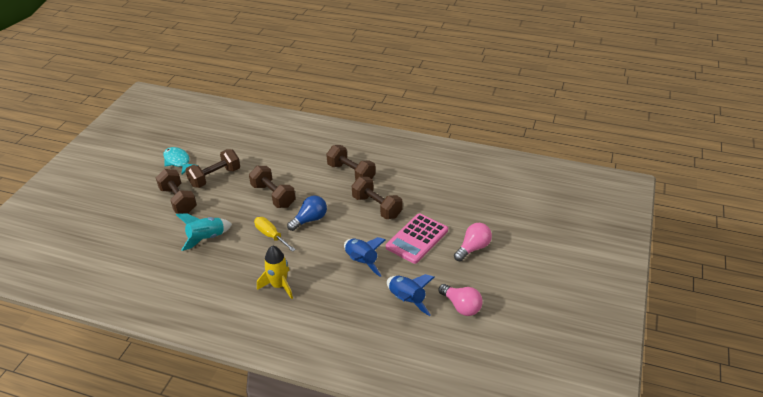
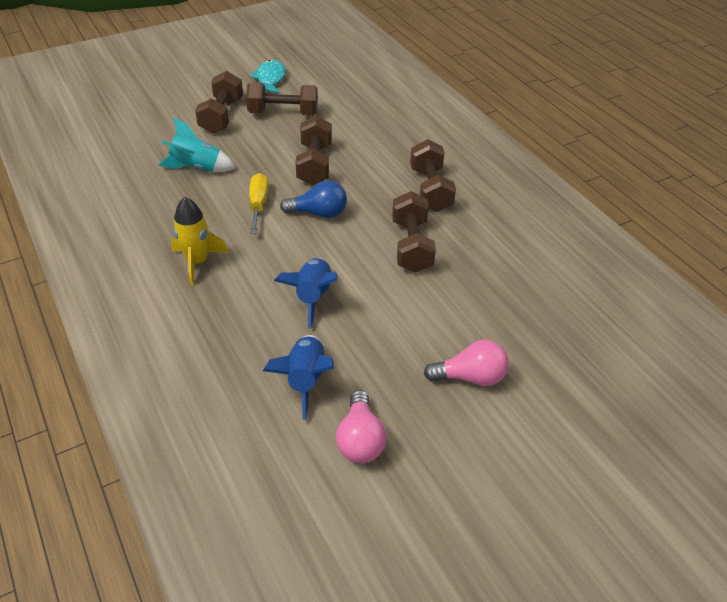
camera: 40 degrees right, 5 degrees up
(417, 239) = (412, 315): pink calculator -> none

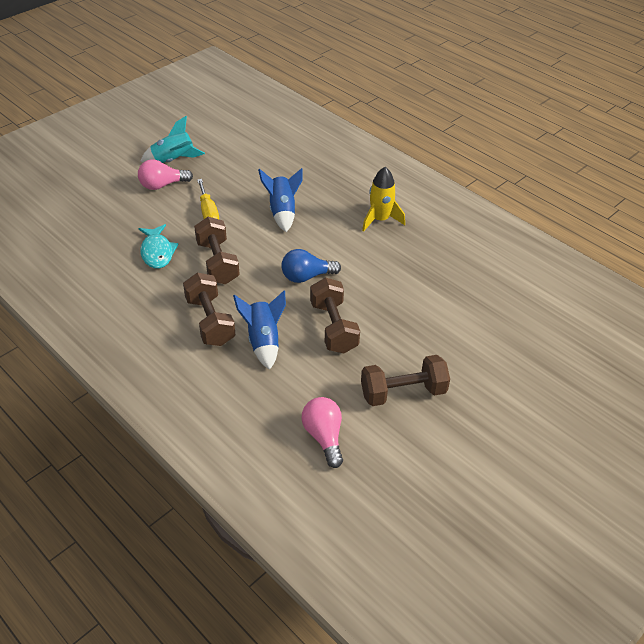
camera: 165 degrees right, 0 degrees up
(197, 168) = (442, 300): turquoise rocket -> turquoise rocket (173, 160)
(222, 116) = (467, 372): brown dumbbell -> none
(258, 204) = (363, 274): yellow screwdriver -> yellow screwdriver (208, 213)
(270, 79) = (454, 452): turquoise fish -> turquoise fish (157, 252)
(305, 380) = (267, 167): blue rocket -> blue rocket (263, 341)
(360, 439) = (224, 148): pink light bulb -> pink light bulb (324, 437)

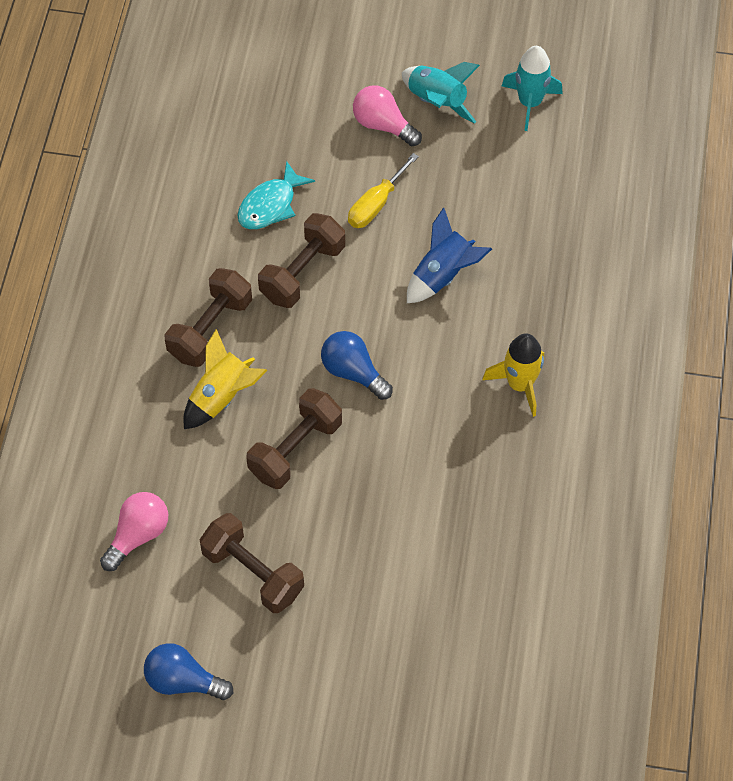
camera: 55 degrees right, 15 degrees up
(215, 133) = (530, 102): none -> turquoise rocket
(263, 341) = (222, 397): blue rocket -> yellow rocket
(455, 471) = (183, 681): none -> blue light bulb

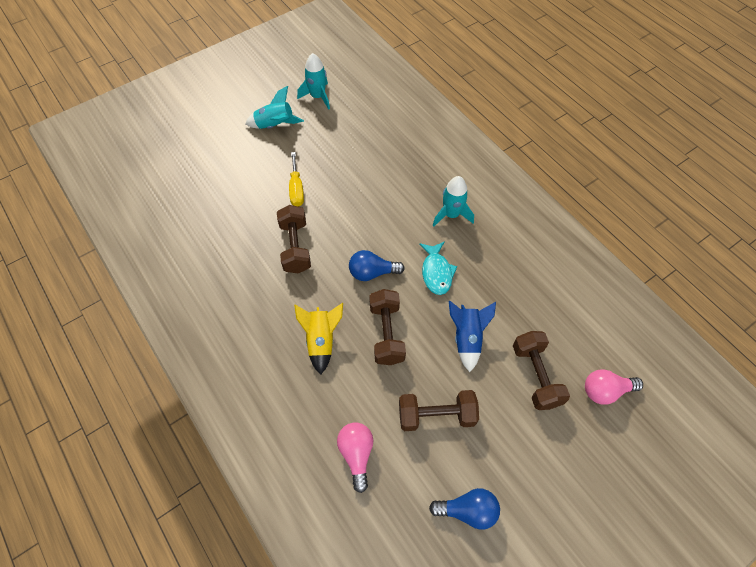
camera: 45 degrees left, 0 degrees up
(183, 681) = (467, 510): blue light bulb -> blue light bulb turned 150 degrees counterclockwise
(210, 329) = (278, 312): brown dumbbell -> brown dumbbell (535, 376)
(270, 205) = (244, 229): turquoise fish -> turquoise fish (436, 272)
(383, 125) = (261, 153): pink light bulb -> pink light bulb (605, 390)
(443, 275) = (363, 195): blue rocket -> blue rocket (467, 338)
(520, 384) = (451, 214): yellow rocket -> turquoise rocket

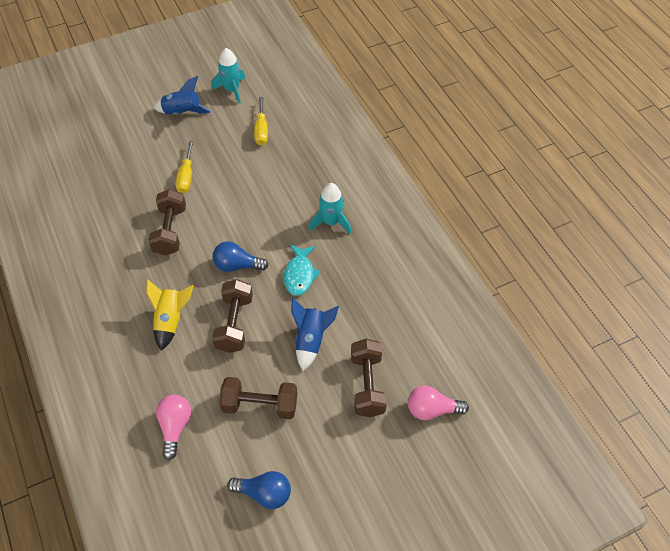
camera: 10 degrees right, 5 degrees down
(275, 125) = (182, 113): turquoise rocket -> blue rocket
(357, 133) = (261, 130): none -> yellow screwdriver

